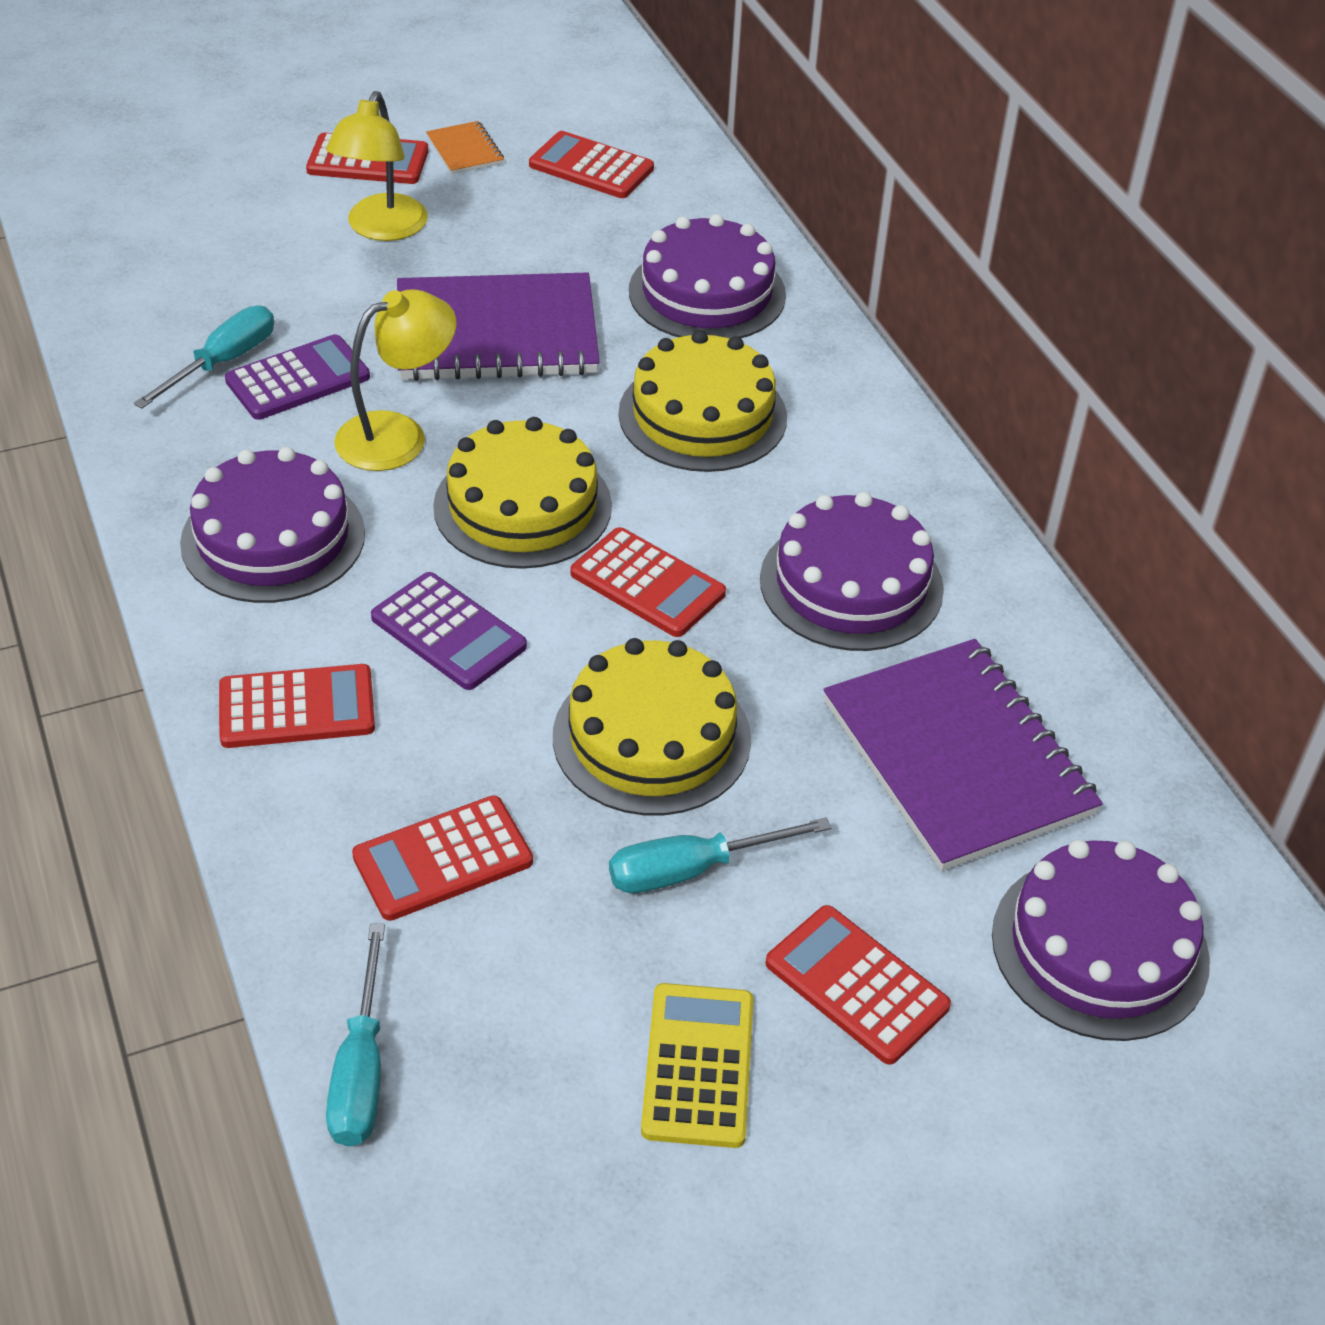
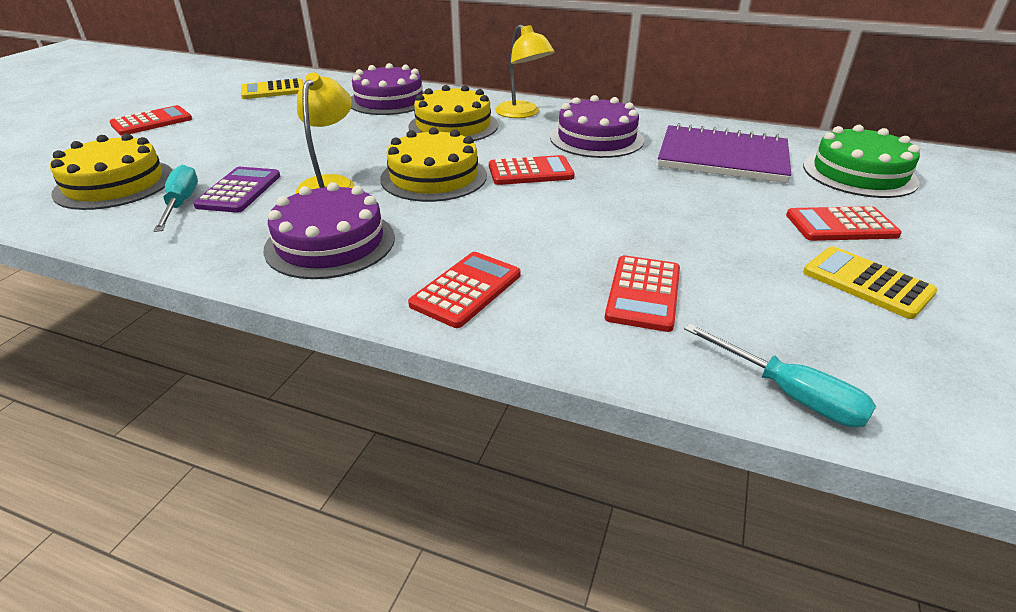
camera: 45 degrees left, 10 degrees down
(382, 229) = (198, 135): yellow lamp -> yellow lamp (522, 114)
(448, 632) = (483, 225): purple calculator -> none
(465, 150) = (201, 104): orange notebook -> none
(496, 333) = (319, 140): purple notebook -> none
(591, 167) = (273, 90): red calculator -> yellow calculator
(651, 737) = (628, 208): yellow cake -> yellow cake (115, 184)
(692, 869) = (727, 232): turquoise screwdriver -> none
(1100, 947) = (859, 173): purple cake -> green cake

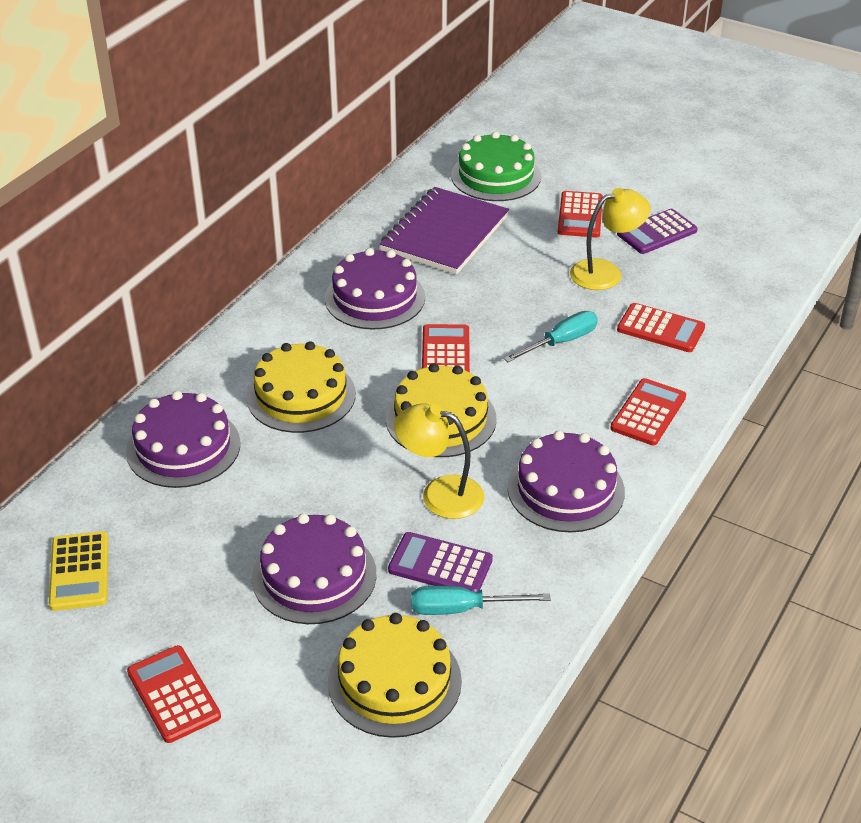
camera: 80 degrees left, 5 degrees up
(245, 148) = (314, 575): none -> purple cake
(466, 290) = (648, 413): red calculator -> red calculator turned 75 degrees clockwise
(522, 114) = (281, 338): yellow lamp -> yellow lamp (606, 272)
(789, 394) = (763, 299): turquoise screwdriver -> turquoise screwdriver (561, 342)
(866, 283) = (657, 232): yellow calculator -> purple calculator

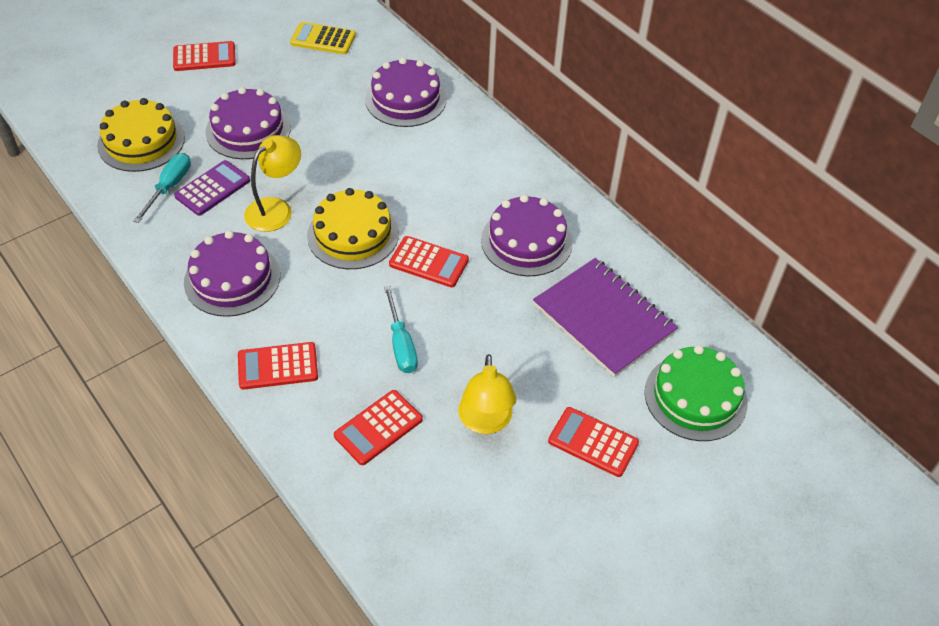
camera: 110 degrees right, 10 degrees up
(301, 395) = (426, 167): yellow cake -> none
(648, 413) = (278, 366): red calculator -> red calculator turned 120 degrees clockwise
(657, 232) = (533, 499): purple calculator -> none

